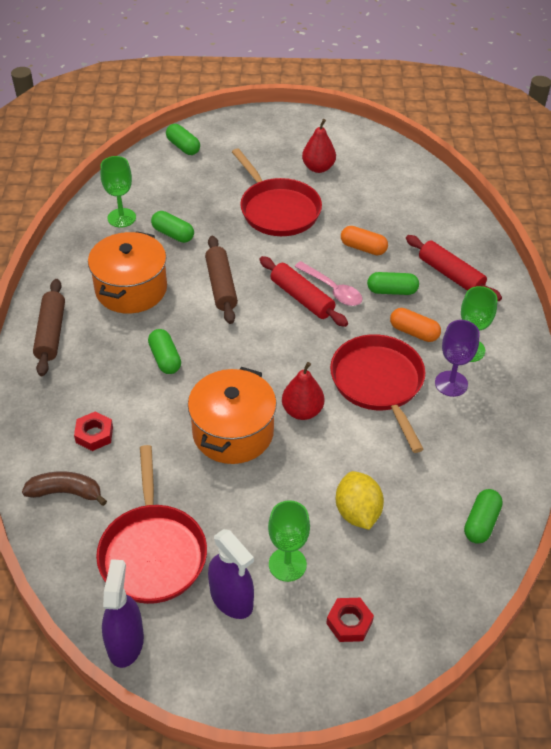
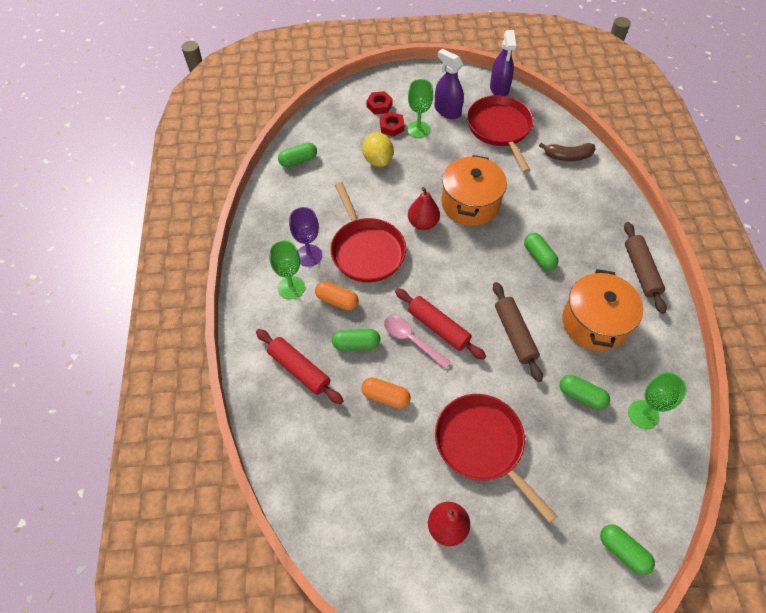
camera: 175 degrees right, 10 degrees up
(94, 434) = (567, 194): red nut -> red nut (392, 127)
(481, 523) = (298, 160): green capsule -> green capsule turned 45 degrees clockwise

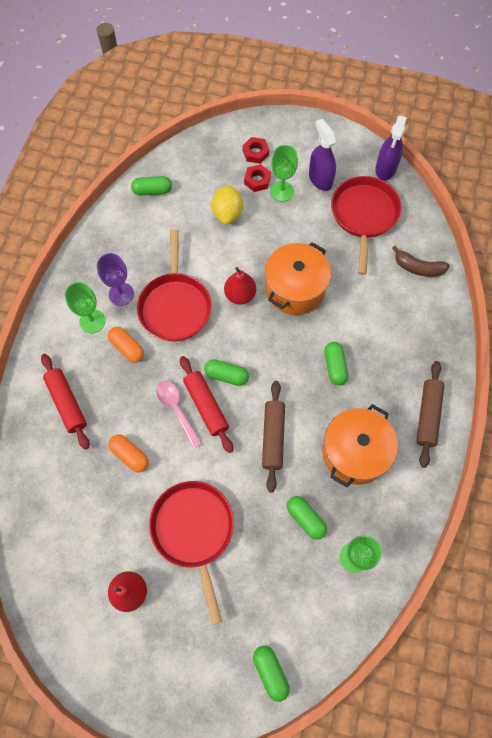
camera: 20 degrees right, 10 degrees up
(356, 344) = (126, 396): green capsule -> green capsule (226, 375)

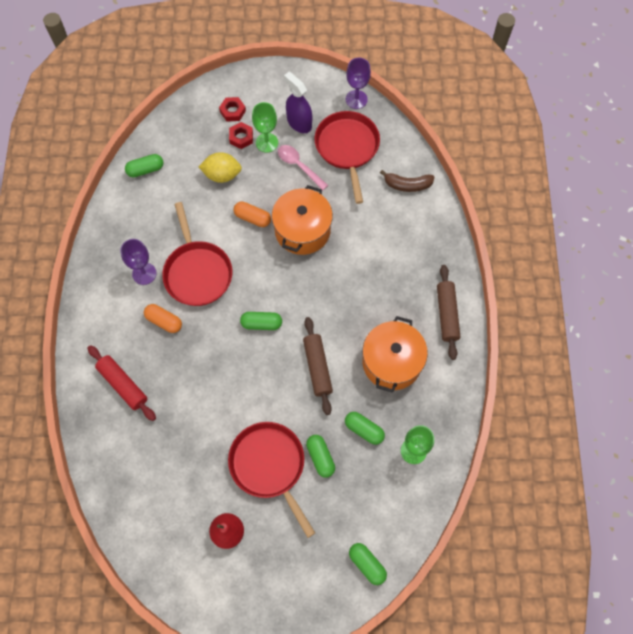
camera: 15 degrees left, 0 degrees up
(92, 321) = (124, 305): green goblet -> none
(130, 455) = (194, 416): orange capsule -> orange capsule (252, 218)
(177, 410) = (225, 365): pink spoon -> pink spoon (299, 166)
(206, 406) = (250, 355): red rolling pin -> none
(227, 213) = (222, 175): yellow lemon -> yellow lemon turned 75 degrees counterclockwise
(240, 295) = (254, 248): red pear -> none
(335, 366) = (356, 291): green capsule -> green capsule (320, 457)
(385, 168) = (356, 99): purple spray bottle -> purple goblet

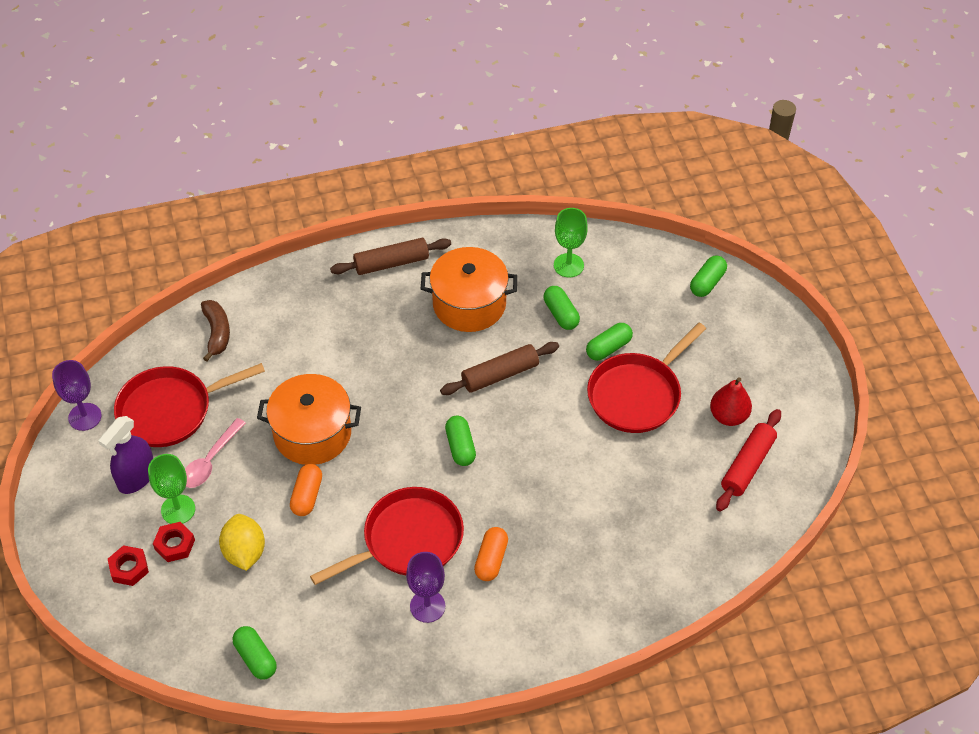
camera: 105 degrees left, 15 degrees down
(123, 385) = (595, 581): red rolling pin -> red rolling pin (747, 465)
(364, 430) = (561, 314): green capsule -> green capsule turned 45 degrees counterclockwise

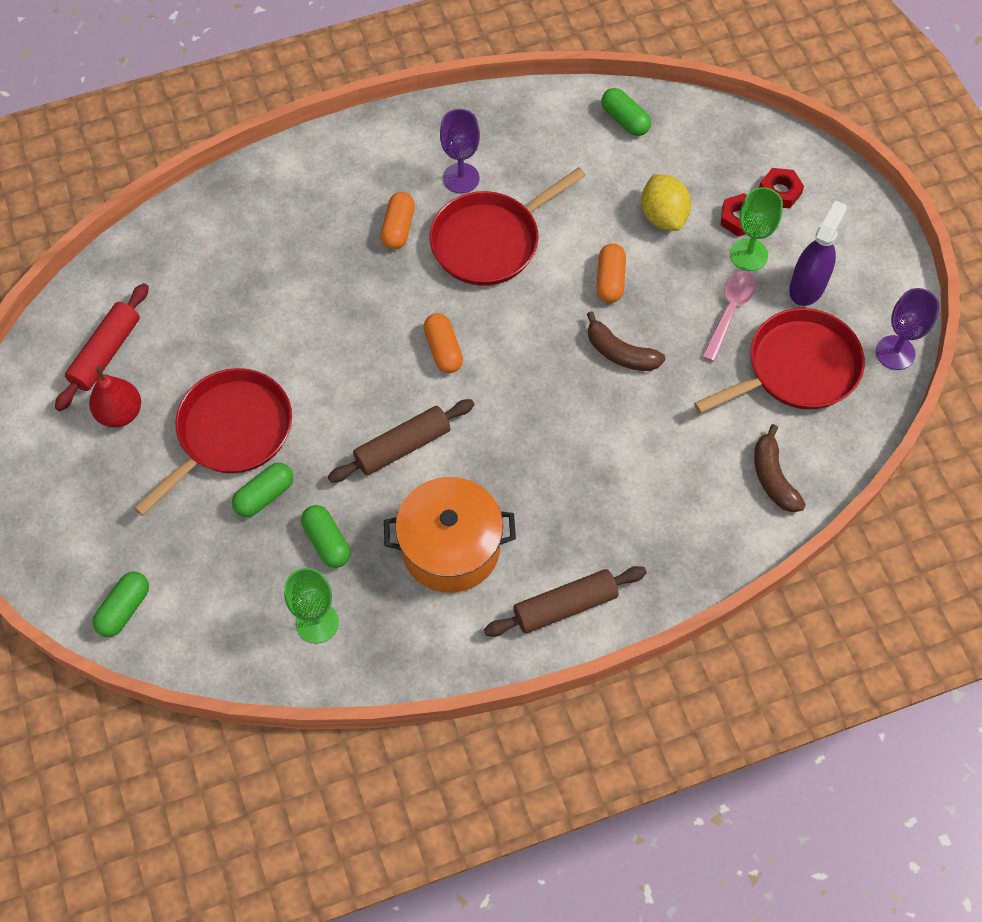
camera: 175 degrees right, 10 degrees up
(312, 433) = (620, 353): orange pot -> brown banana
(460, 447) = (443, 350): green capsule -> orange capsule

